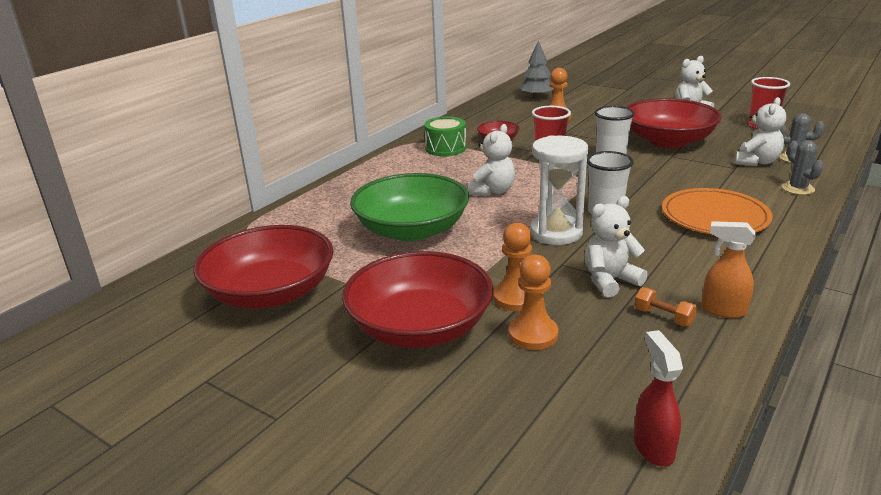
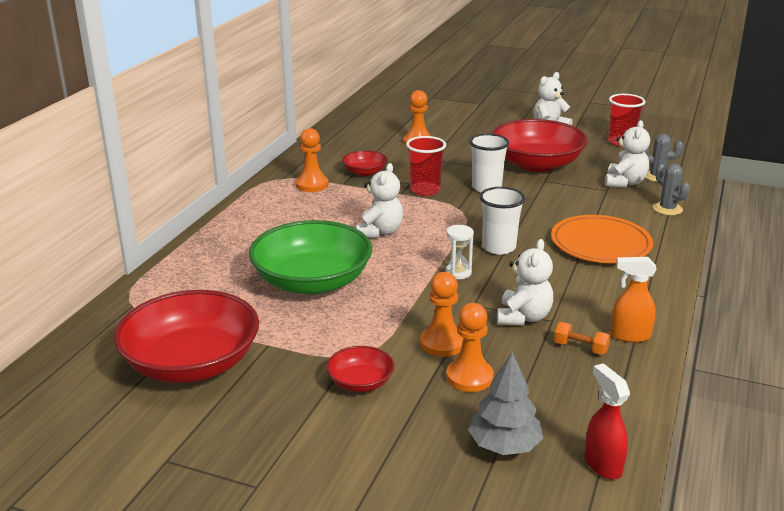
camera: 15 degrees left, 0 degrees up
(420, 327) = (360, 382): red bowl -> red bowl, size x0.47
(445, 148) = (312, 185): green drum -> orange pawn
(536, 97) = (388, 117): grey tree -> grey tree (504, 445)
(556, 233) = (458, 273): white hourglass -> white hourglass, size x0.51
(610, 281) = (523, 317): white teddy bear -> white teddy bear turned 150 degrees clockwise

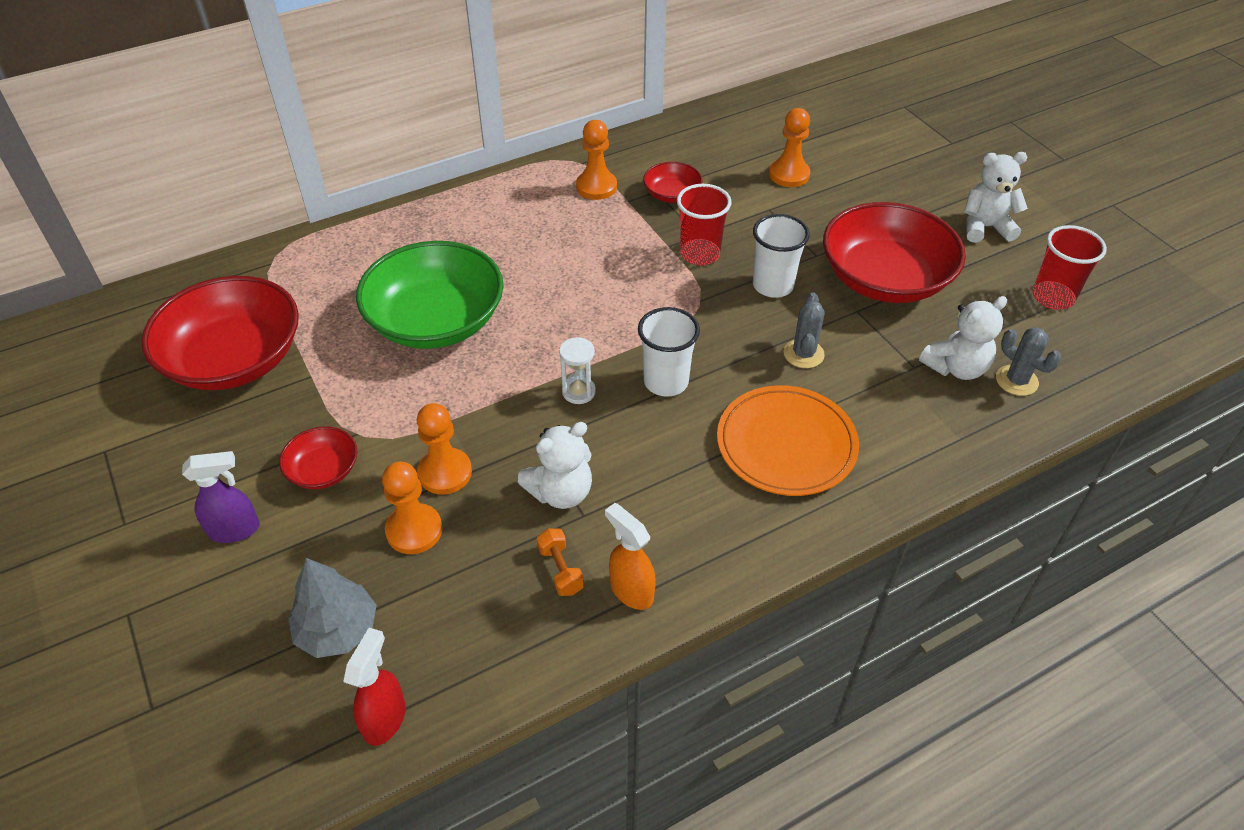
camera: 40 degrees right, 20 degrees up
(350, 442) = (235, 530): none -> purple spray bottle
(380, 232) = (577, 290): white teddy bear -> none
(667, 209) = (950, 440): grey cactus -> grey cactus (803, 354)

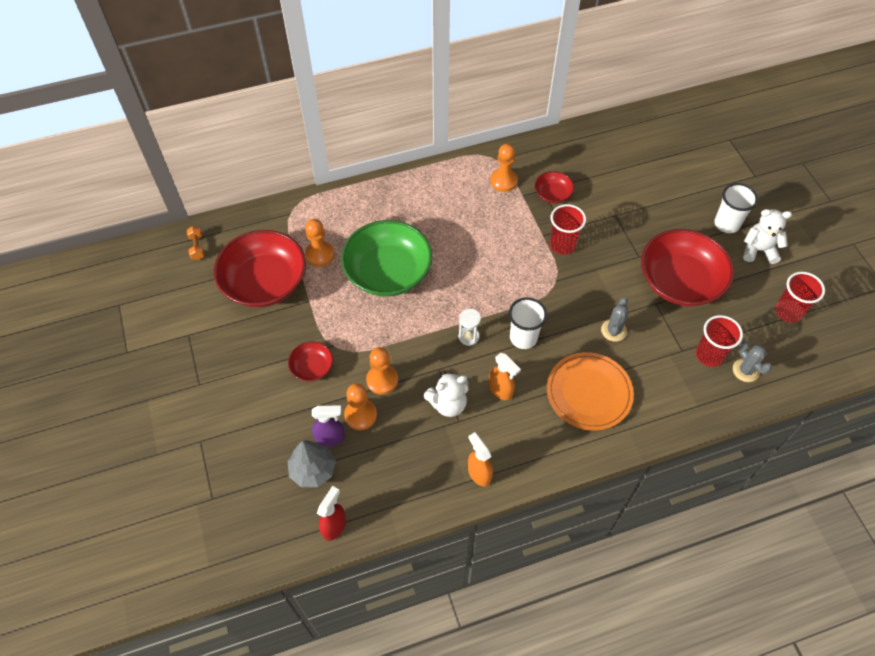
camera: 10 degrees right, 10 degrees up
(235, 530) = (260, 398): purple spray bottle -> purple spray bottle (330, 438)
(560, 570) = (441, 453): orange dumbbell -> orange dumbbell (197, 247)
(644, 460) = (501, 390): none -> orange spray bottle
(773, 285) = (605, 276): white cup -> white cup (726, 224)
(789, 175) = (635, 188): orange pawn -> orange pawn (320, 254)
(956, 368) = (709, 355): white teddy bear -> red cup

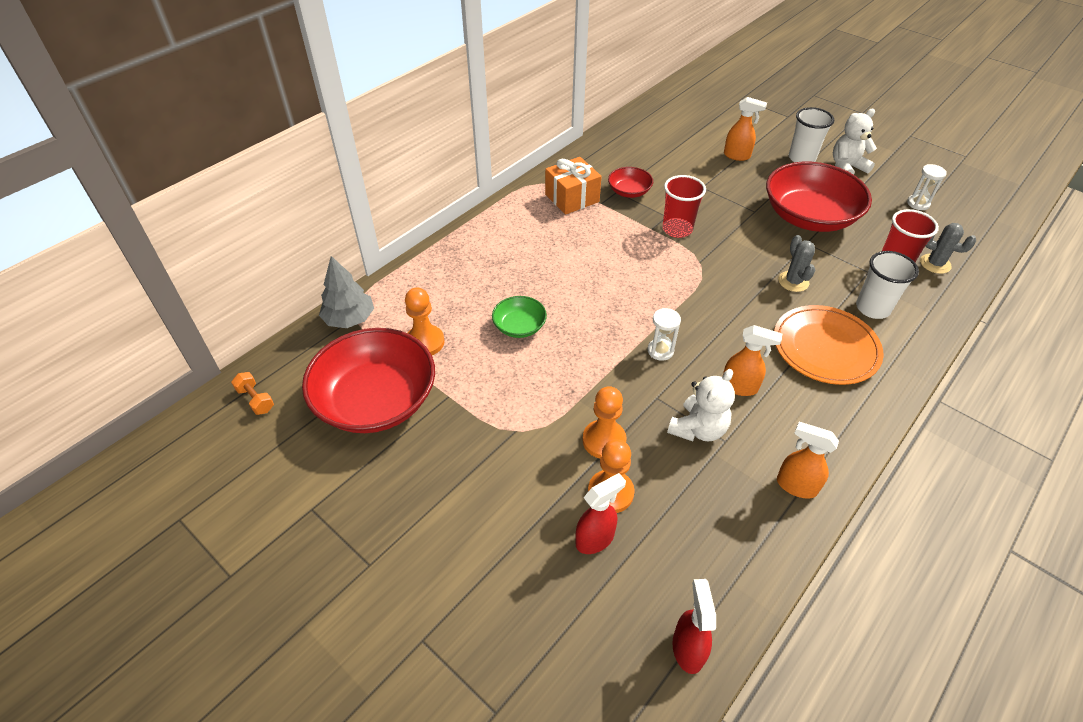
camera: 30 degrees left, 10 degrees down
(312, 367) = (508, 467): red bowl -> none
(313, 469) = (604, 591): grey tree -> grey tree (349, 319)
(330, 438) = (595, 539): purple spray bottle -> red spray bottle
(388, 272) = (519, 326): green bowl -> green bowl, size x0.47
(503, 181) = (572, 198): orange pawn -> orange gift
(523, 338) = (716, 326): white cup -> white cup (872, 308)
(671, 198) = (737, 156): none -> orange spray bottle
(788, 312) = (918, 204): red cup -> white hourglass

